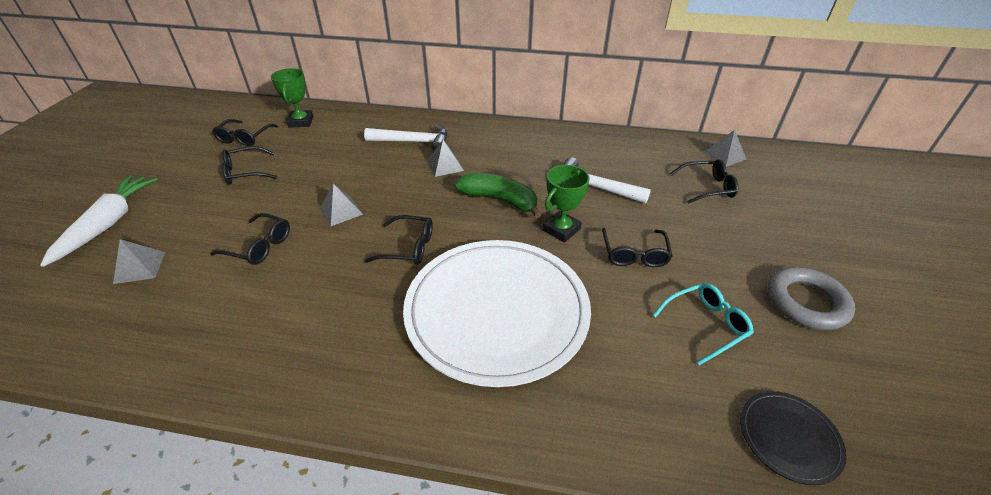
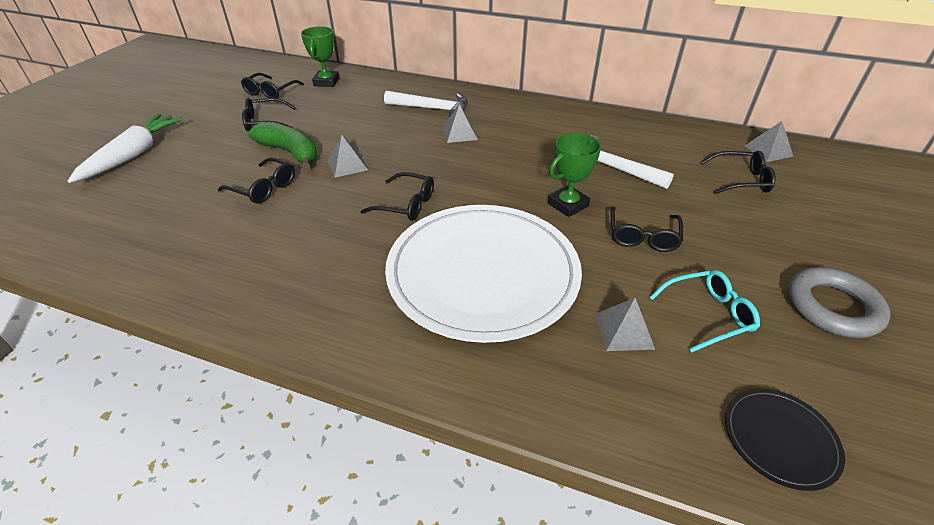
camera: 10 degrees right, 0 degrees up
(140, 267) = (153, 194): grey pyramid -> grey pyramid (624, 330)
(499, 200) = (508, 171): green banana -> green banana (290, 152)

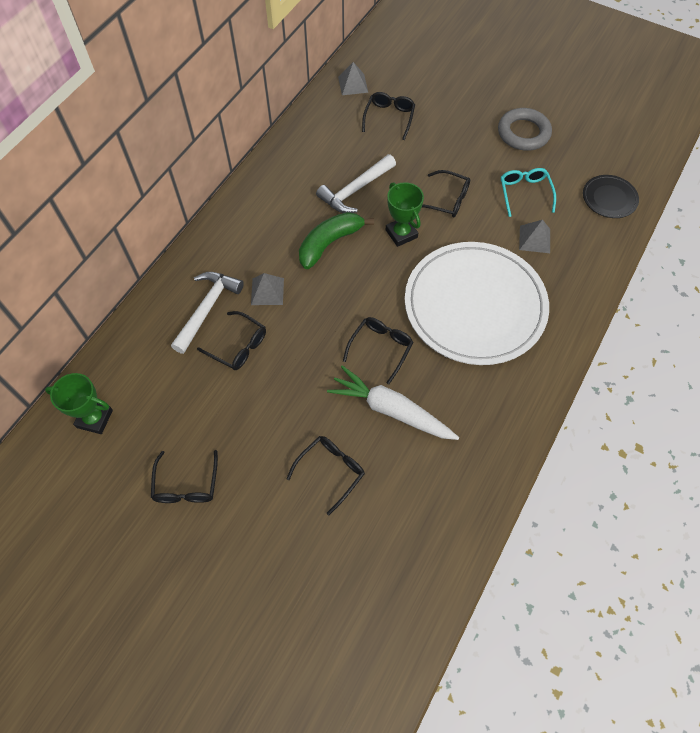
camera: 80 degrees left, 20 degrees up
(133, 155) = (228, 630): white carrot -> white carrot (391, 410)
(270, 92) = (101, 487): black glasses -> black glasses (238, 346)
(290, 152) = (265, 451): green banana -> green banana (329, 243)
(347, 165) = (304, 395): grey pyramid -> none

